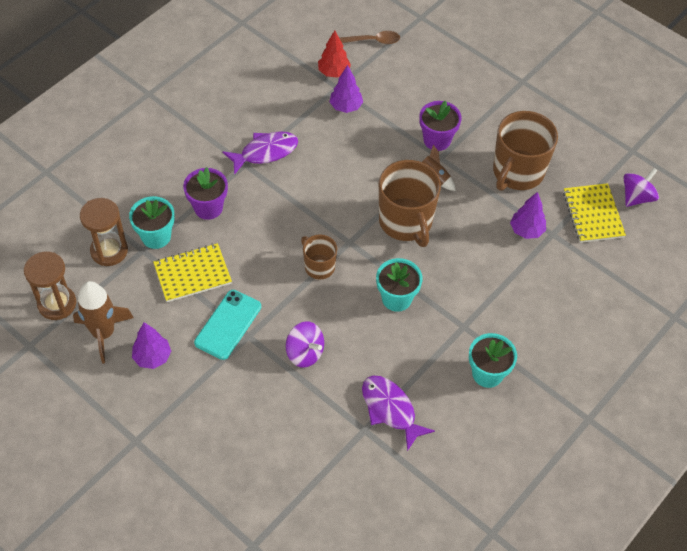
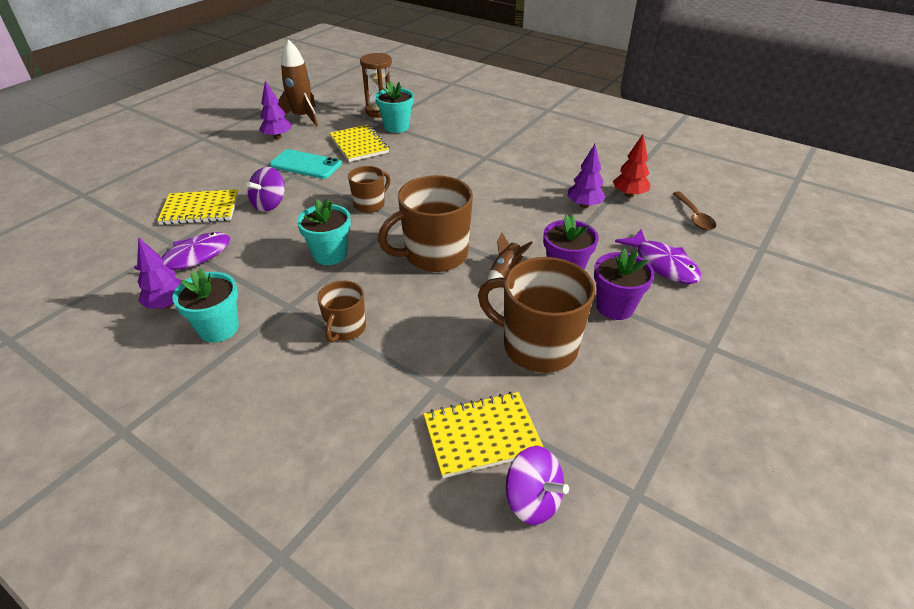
camera: 85 degrees right, 15 degrees down
(57, 304) = (330, 99): brown hourglass -> none
(208, 208) = (431, 145): purple flower pot -> purple flower pot (615, 307)
(265, 152) = (503, 166): purple fish -> purple fish (662, 264)
(304, 416) = (200, 209): none -> yellow notebook
(493, 286) = (345, 329): none -> brown mug
(526, 230) = (438, 358): purple tree -> purple tree (168, 304)

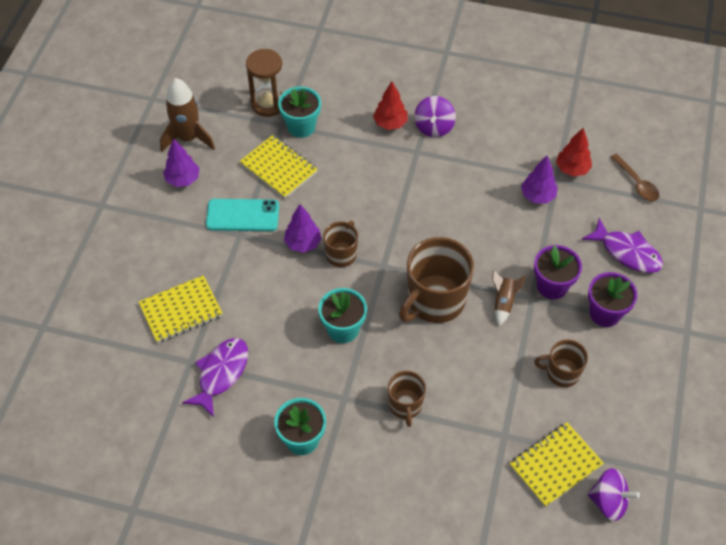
camera: 20 degrees left, 15 degrees up
(168, 304) = (240, 430): purple tree -> purple tree (303, 243)
(269, 204) = (245, 283): purple spinning top -> purple spinning top (434, 127)
(473, 138) = (390, 123): none -> red tree
(538, 346) = (561, 373): brown mug -> brown mug, size x0.55

